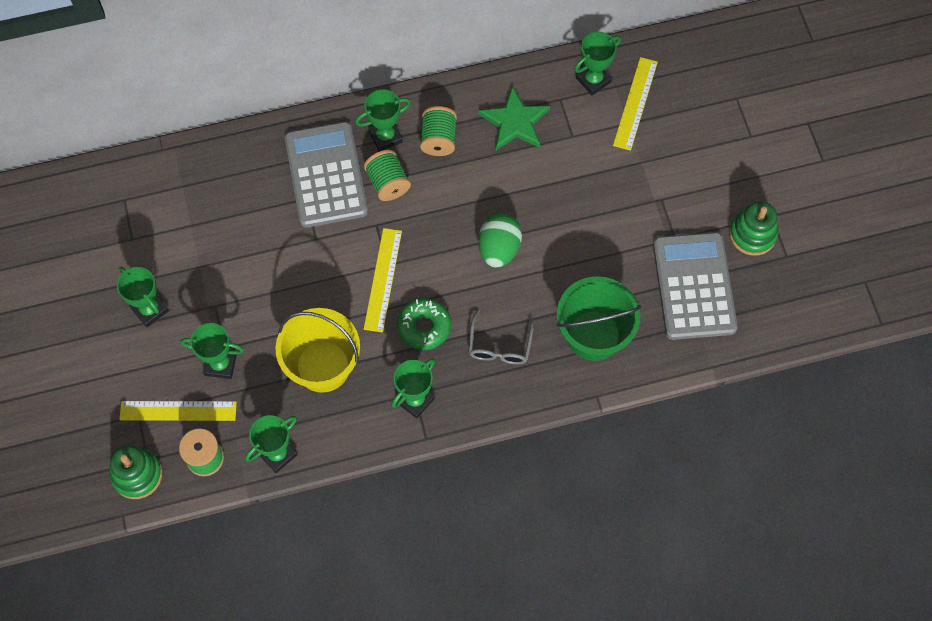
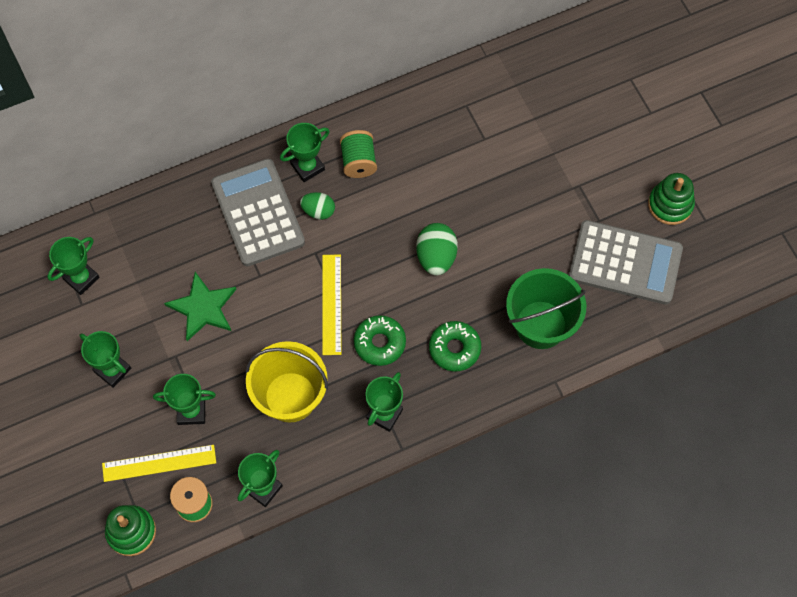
camera: 10 degrees left, 0 degrees up
(388, 183) = (318, 211): green spool -> green egg
(499, 345) = (454, 348): grey glasses -> green donut
(515, 122) = (428, 134): green star -> green star (203, 308)
(593, 80) = (494, 82): green trophy -> green trophy (81, 278)
(635, 103) = (537, 98): yellow ruler -> none
(693, 286) = (625, 263): grey calculator -> grey calculator turned 120 degrees clockwise

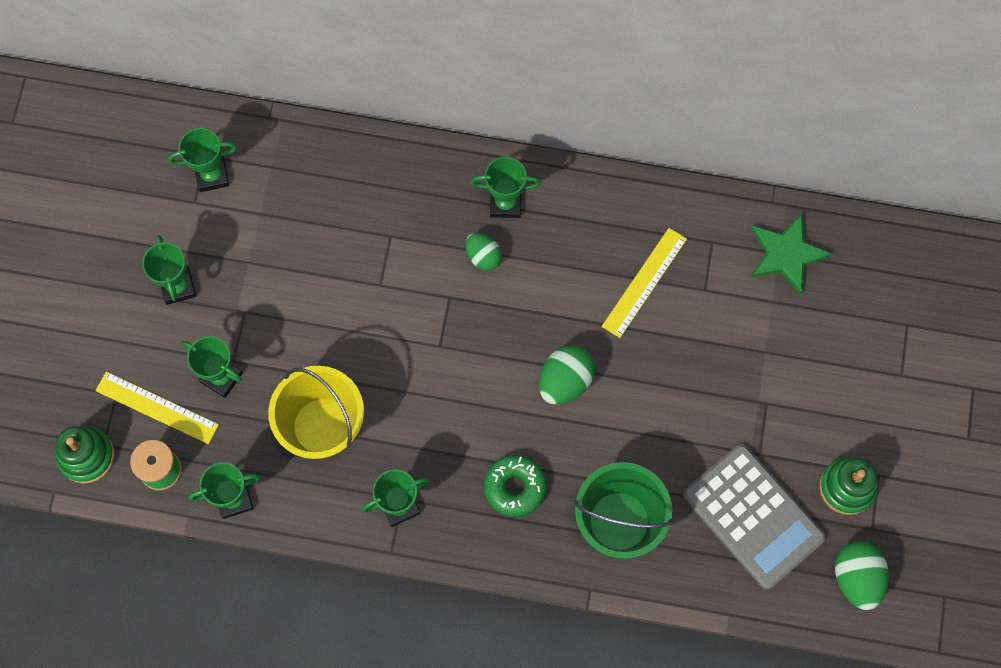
camera: 35 degrees right, 5 degrees up
(203, 308) = (303, 281): green star -> green star (786, 254)
(257, 213) = (423, 219): grey calculator -> none
(332, 304) = (428, 360): yellow ruler -> yellow ruler (644, 282)
(358, 161) = (560, 231): green spool -> none
(379, 343) = (446, 431): green donut -> none
(719, 258) = (856, 578): none -> green egg

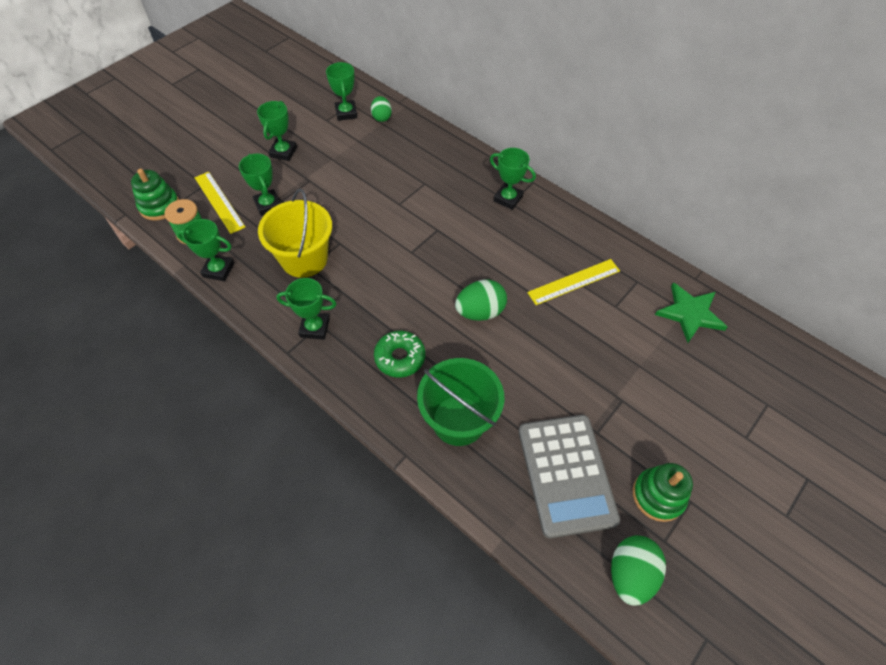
camera: 30 degrees right, 15 degrees down
(212, 175) = (346, 113): green trophy -> green trophy turned 60 degrees clockwise
(483, 256) = (474, 219): green egg -> green egg (381, 117)

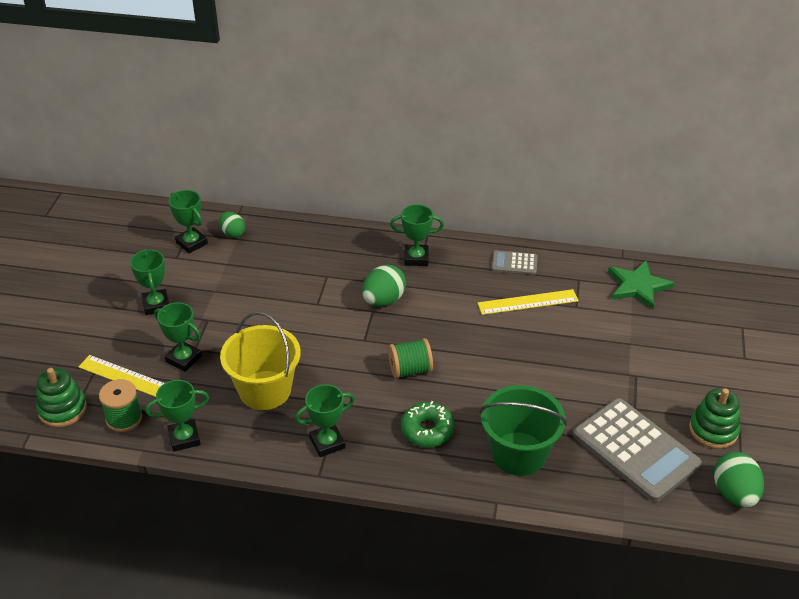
camera: 30 degrees left, 15 degrees down
(427, 296) = (410, 370): none -> green spool
(480, 312) = (467, 361): green egg -> green egg (383, 300)
(574, 282) = (528, 302): yellow ruler -> yellow ruler turned 45 degrees clockwise
(589, 240) = (514, 263): none -> grey calculator

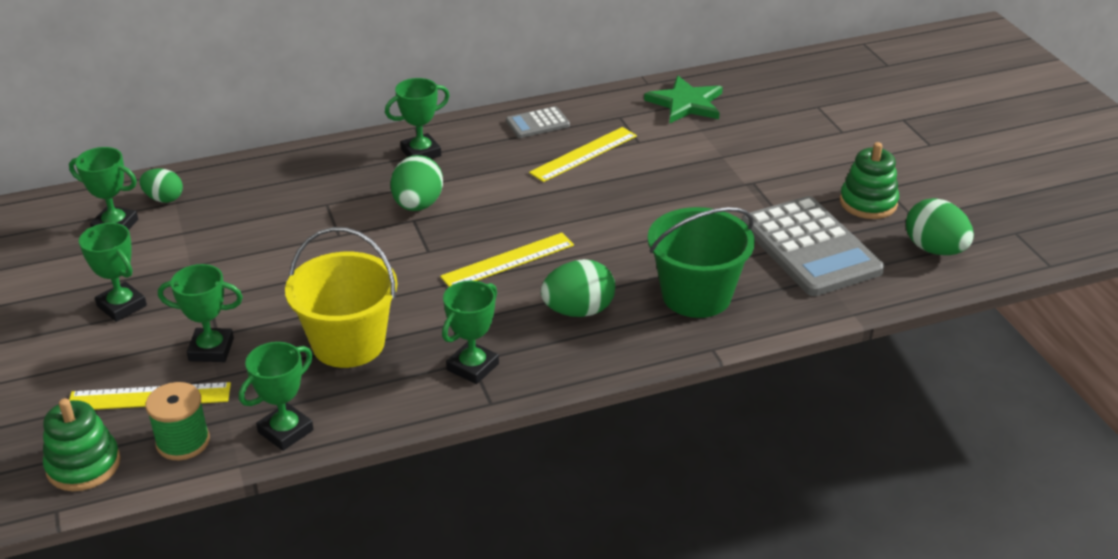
camera: 30 degrees left, 5 degrees down
(410, 370) = (508, 261): green spool -> yellow ruler
(427, 430) = (578, 311): green donut -> green egg
(635, 450) = (810, 247): grey calculator -> grey calculator turned 45 degrees clockwise

